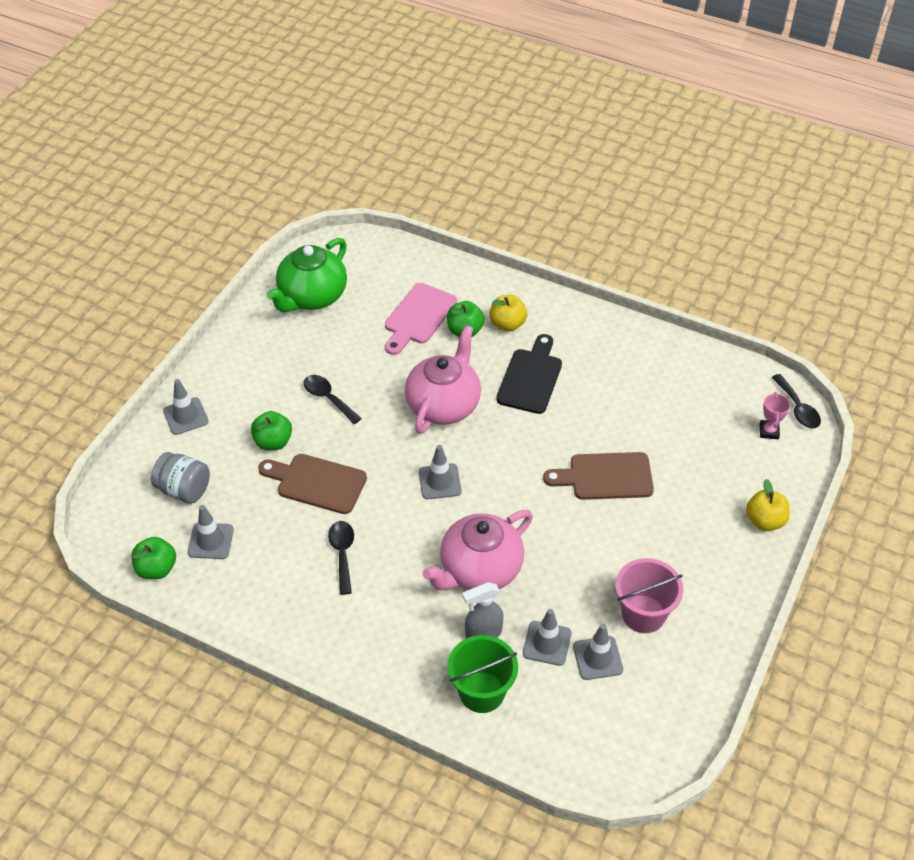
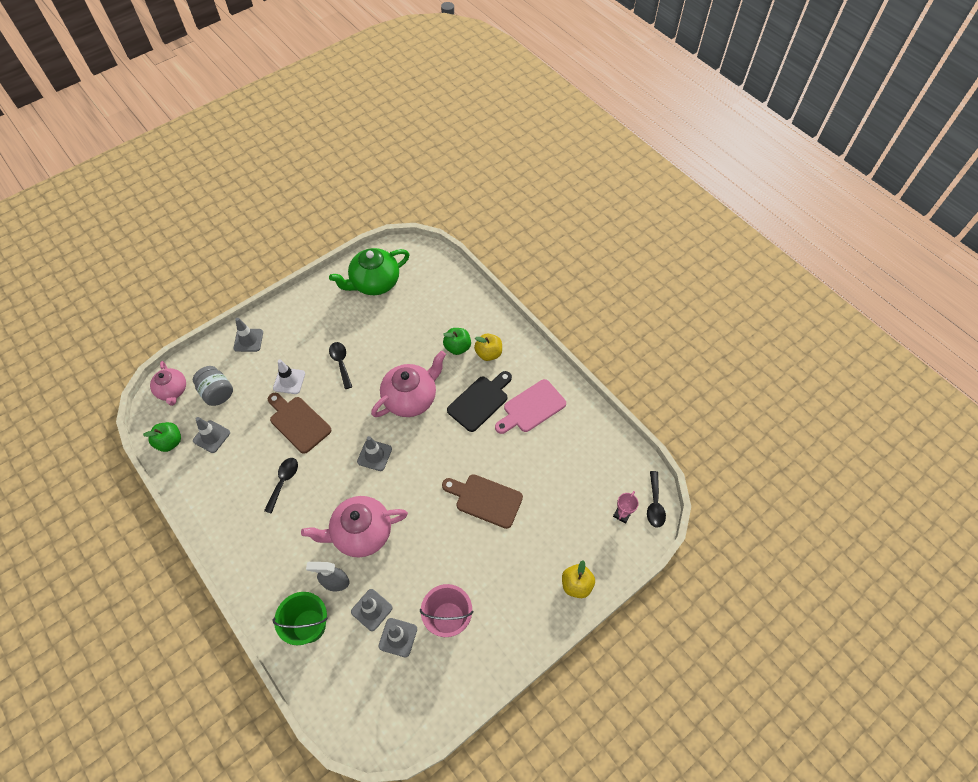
camera: 25 degrees right, 10 degrees up
(119, 510) = (173, 391): none -> pink teapot
(273, 442) = (289, 381): green apple -> white traffic cone
(418, 317) = (433, 325): pink cutting board -> pink cutting board (531, 408)

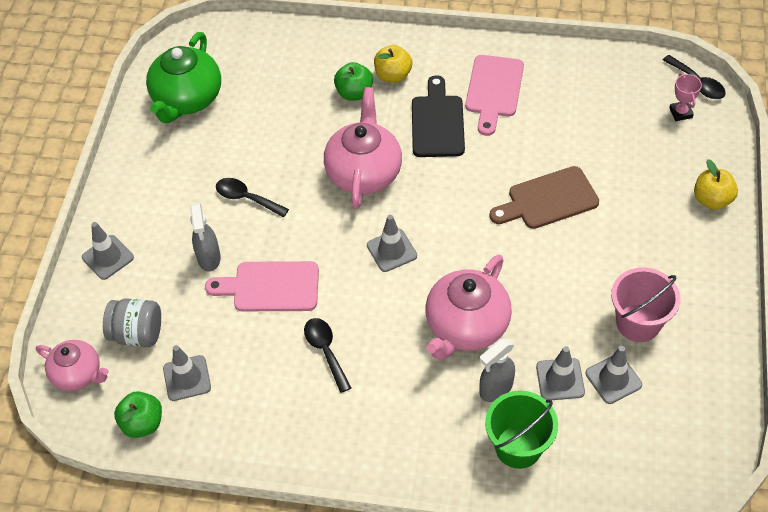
camera: 40 degrees left, 5 degrees down
(289, 381) = (209, 258): white traffic cone -> grey spray bottle
(298, 422) = (270, 287): brown cutting board -> pink cutting board

